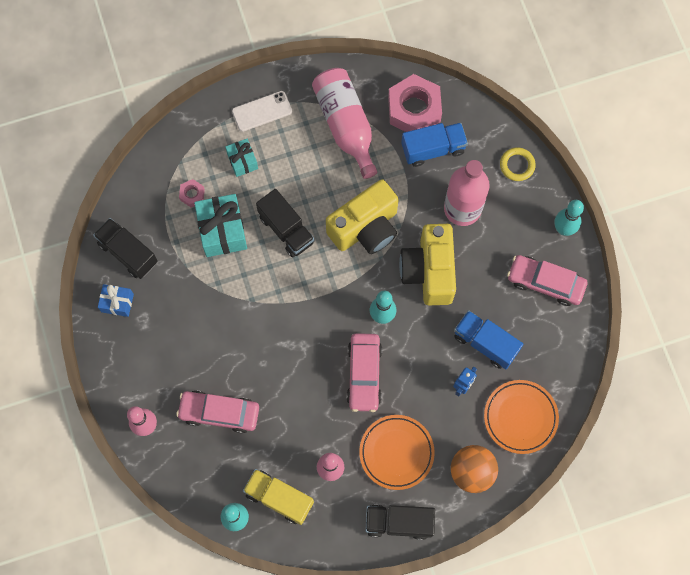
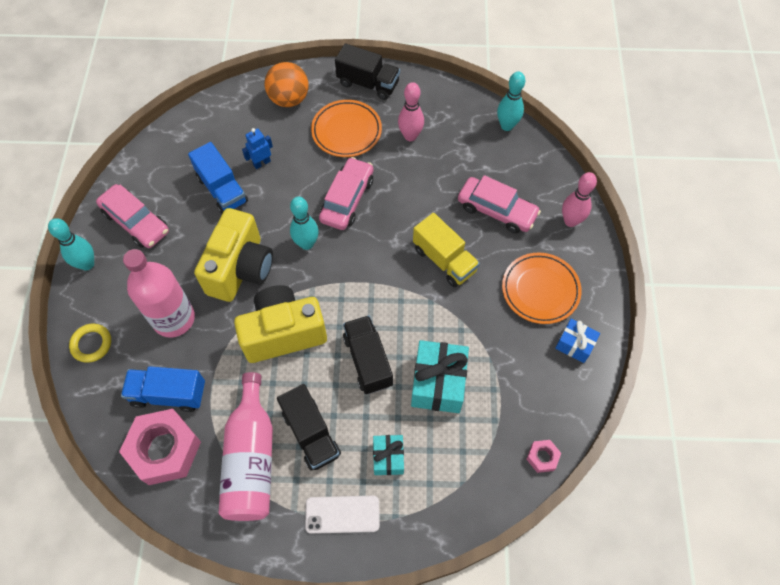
camera: 160 degrees left, 10 degrees down
(128, 253) = (551, 394): black truck -> black truck (311, 434)
(192, 194) = (460, 437): pink nut -> pink nut (542, 457)
(279, 498) = (464, 129): yellow truck -> yellow truck (444, 260)
(520, 417) = (225, 124): orange plate -> orange plate (540, 290)

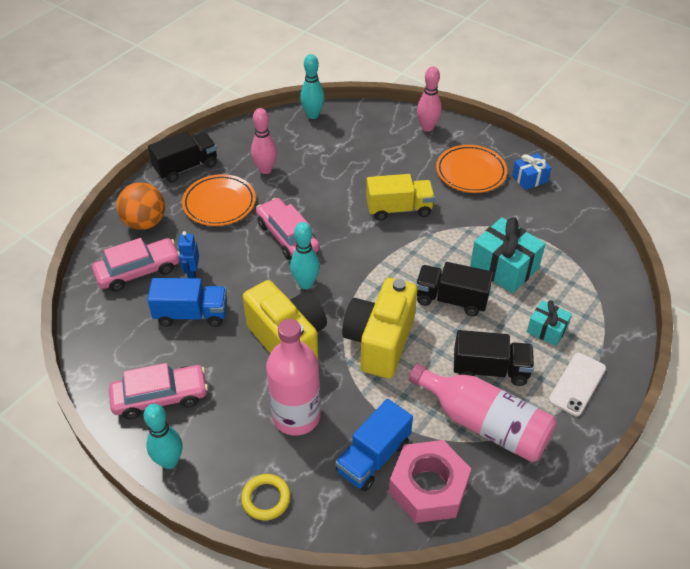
camera: 55 degrees left, 15 degrees down
(496, 210) = (382, 159): pink car -> pink car (138, 271)
(542, 457) = (606, 242): pink nut -> none

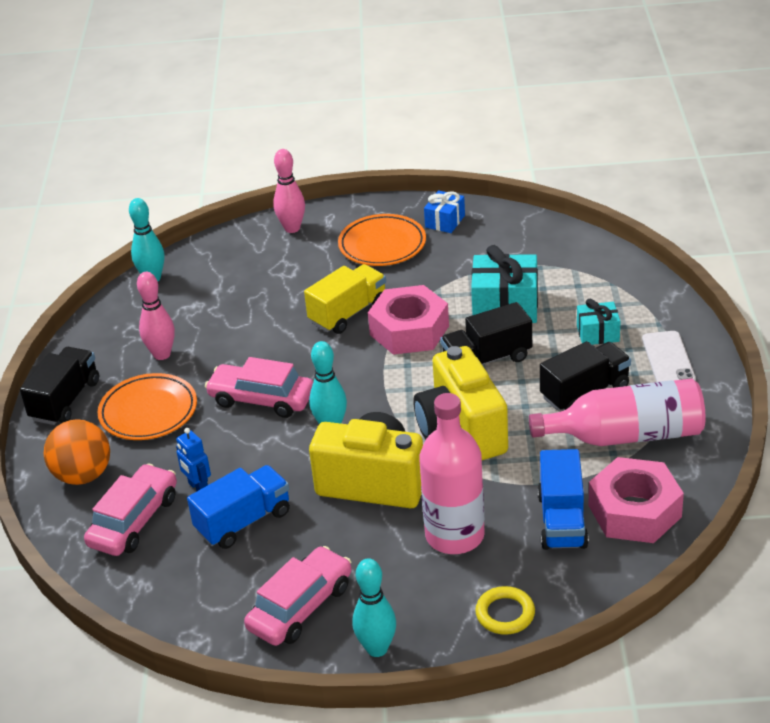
camera: 35 degrees left, 10 degrees down
(423, 245) = (409, 330): none -> pink nut

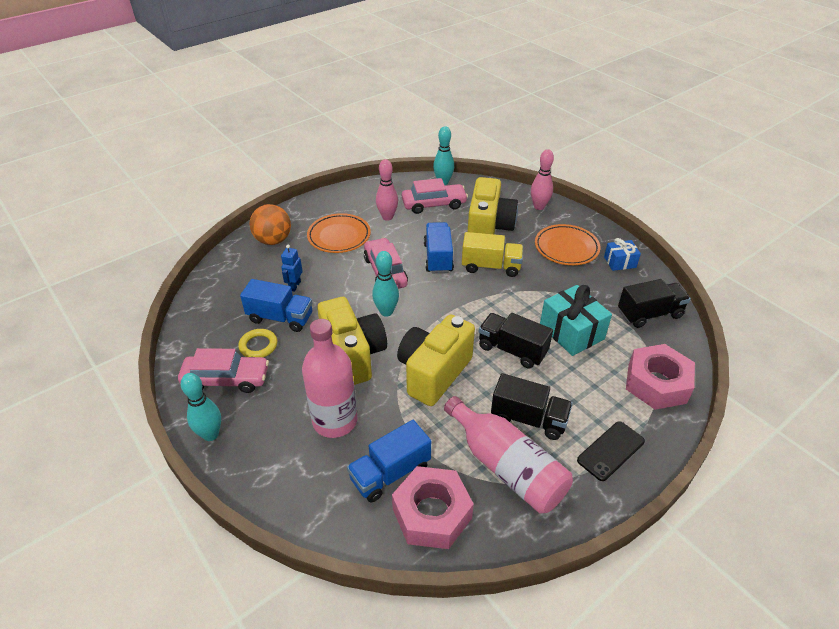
camera: 50 degrees right, 5 degrees up
(65, 400) = (323, 205): black truck -> black truck (649, 314)
(134, 521) = (252, 276): pink car -> pink car (434, 204)
(283, 284) = (489, 228): none -> yellow camera
(287, 346) = (438, 258): none -> blue truck
(409, 330) = (502, 300): pink nut -> pink nut (656, 383)
(505, 614) = (279, 487): yellow ring -> yellow ring (258, 346)
(598, 334) = (595, 394): turquoise gift -> none
(668, 359) = (610, 451): white phone -> black phone

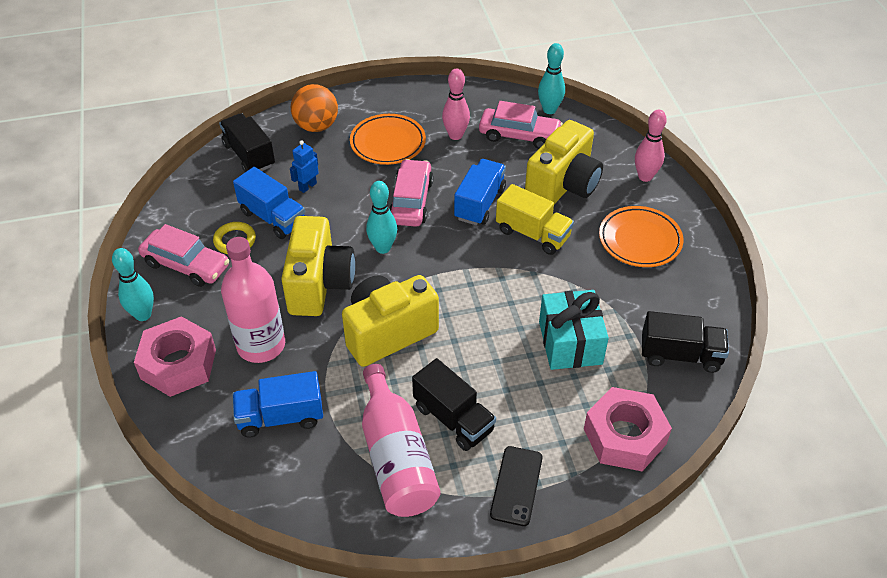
camera: 25 degrees right, 5 degrees up
(432, 513) = (294, 471): pink nut -> pink nut (178, 364)
(512, 350) = (488, 338): black truck -> black truck (249, 155)
(610, 451) = (516, 485): black phone -> black phone turned 60 degrees counterclockwise
(620, 262) = (693, 279): blue gift -> none

